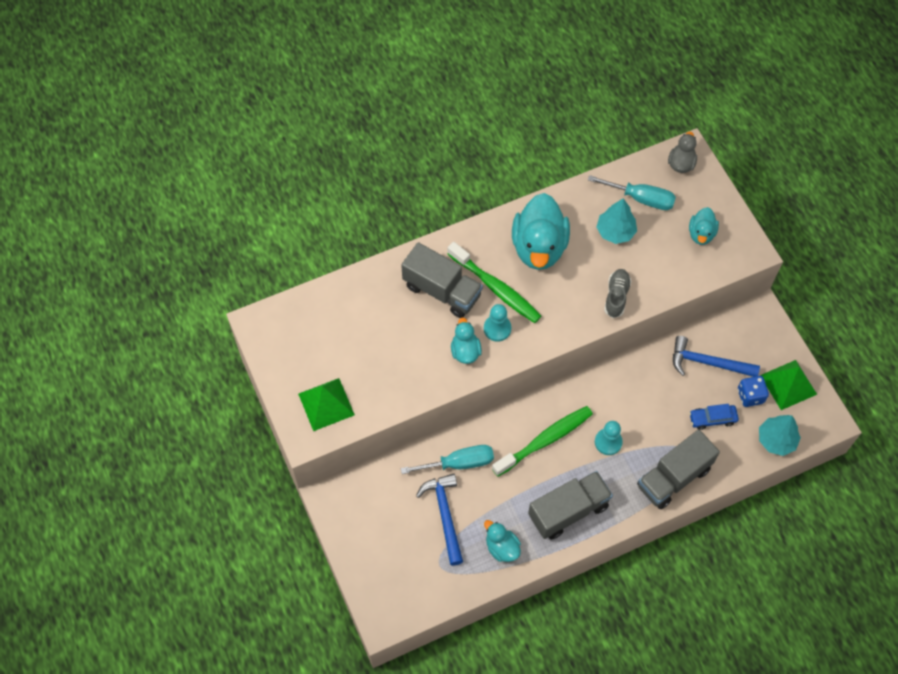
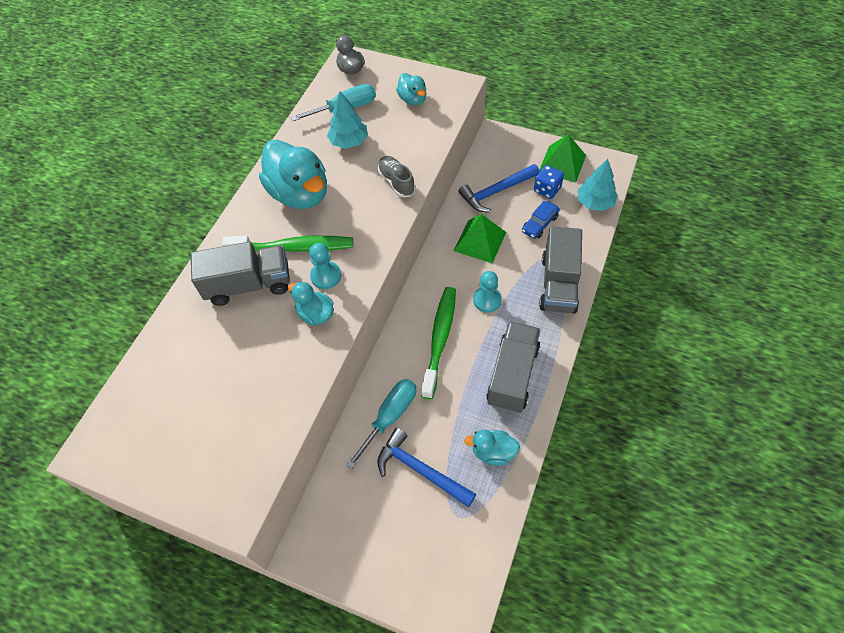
camera: 40 degrees left, 5 degrees down
(326, 404) = (227, 465): green pyramid -> green pyramid (480, 241)

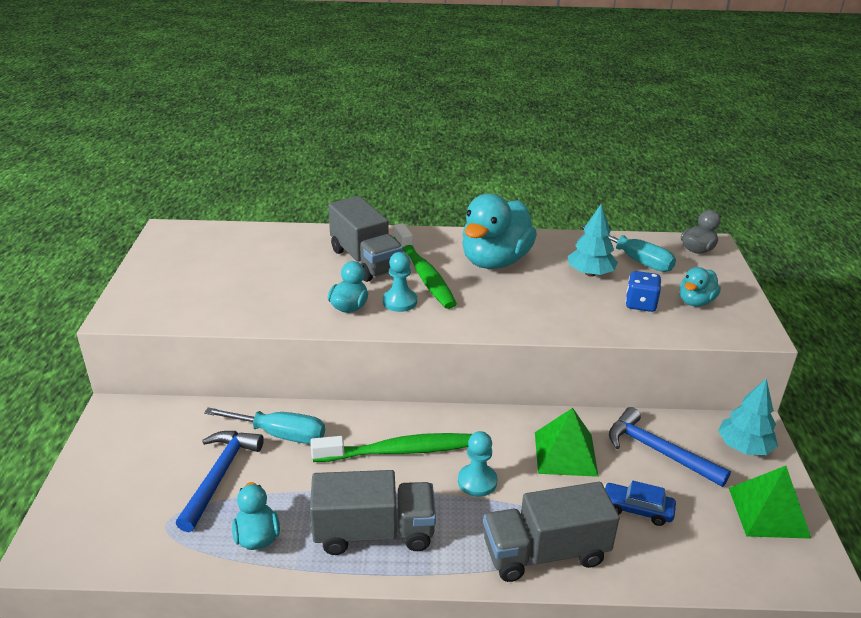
camera: 65 degrees right, 25 degrees down
(396, 182) = (558, 318): grey shoe -> none
(547, 189) = (704, 504): blue dice -> blue dice (640, 304)
(595, 202) = (725, 568): turquoise tree -> turquoise tree (743, 447)

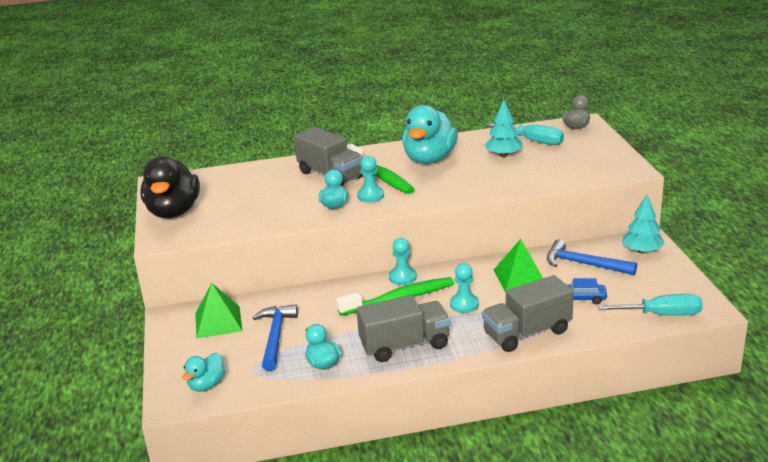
camera: 10 degrees left, 5 degrees down
(159, 276) = (173, 212): none -> black duck
(280, 434) = (307, 305): turquoise screwdriver -> turquoise screwdriver (662, 315)
(415, 418) = (402, 277): none -> turquoise pawn
(640, 304) = (547, 167): blue dice -> none
(695, 302) = (585, 159): turquoise duck -> turquoise duck (206, 385)
(768, 512) = (668, 283): green pyramid -> green pyramid (218, 322)

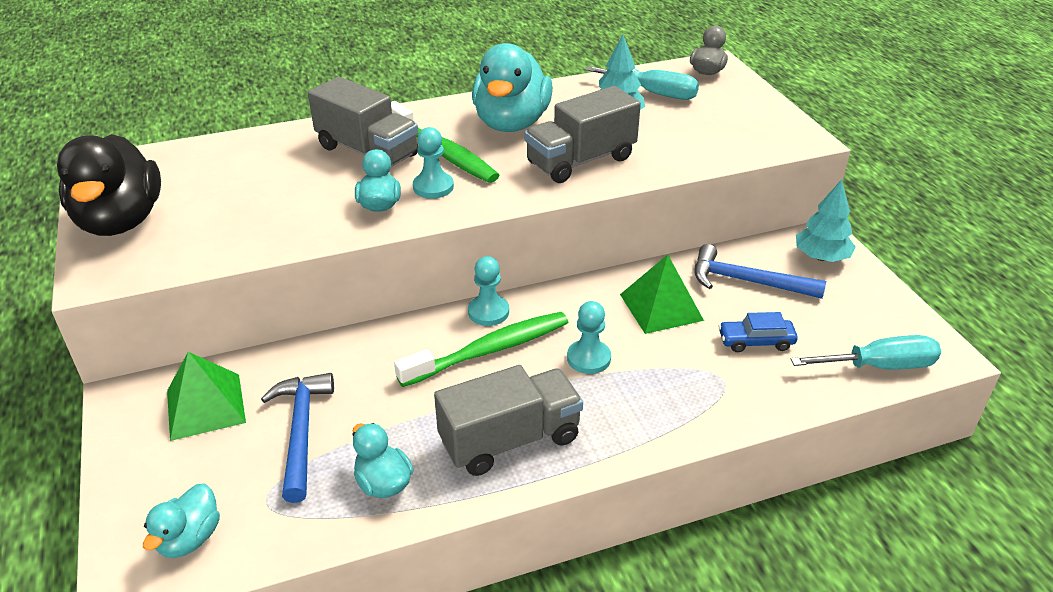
camera: 10 degrees left, 10 degrees up
(527, 333) = (692, 407): grey truck -> grey truck (580, 161)

